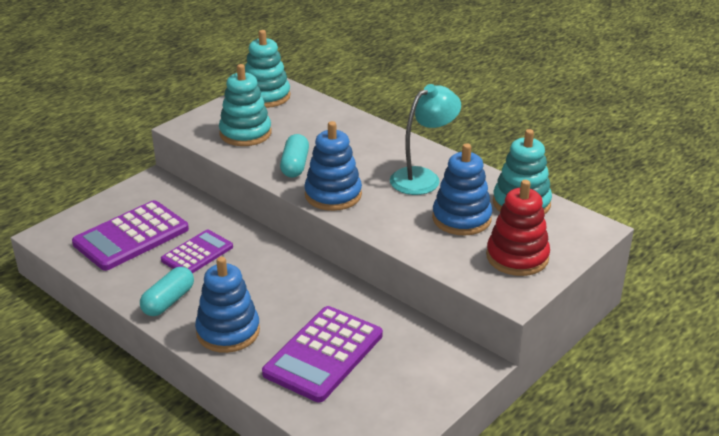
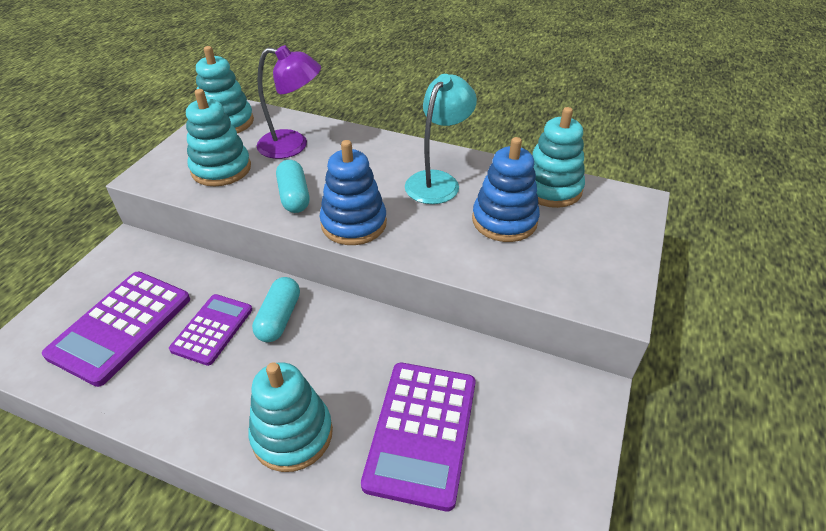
camera: 20 degrees left, 10 degrees up
(168, 301) = (199, 410): turquoise capsule -> turquoise capsule (279, 318)
(228, 331) = (292, 434): blue stacking toy -> turquoise stacking toy
(313, 126) = (293, 145): none -> purple lamp
(517, 257) = (588, 254): red stacking toy -> none

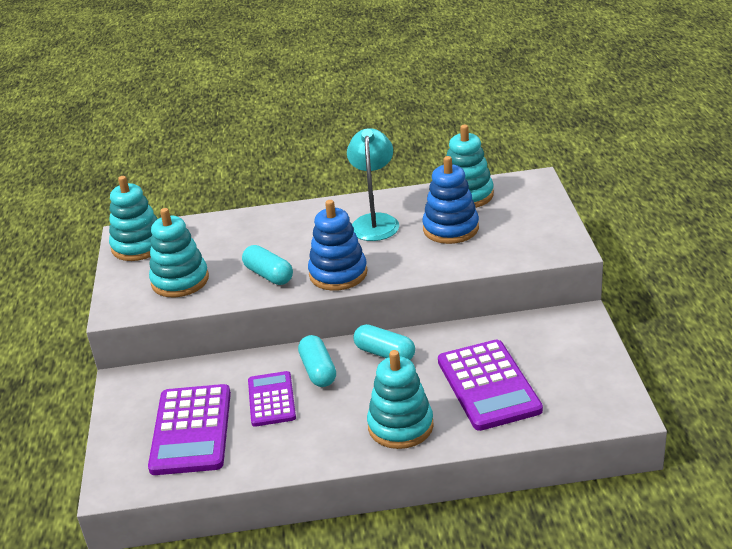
camera: 25 degrees left, 10 degrees down
(293, 145) = (224, 241): purple lamp -> none
(353, 330) = (384, 353): none -> turquoise capsule

